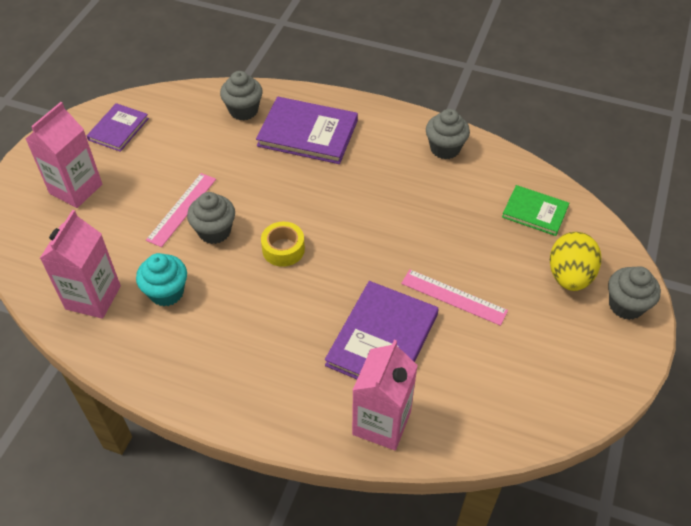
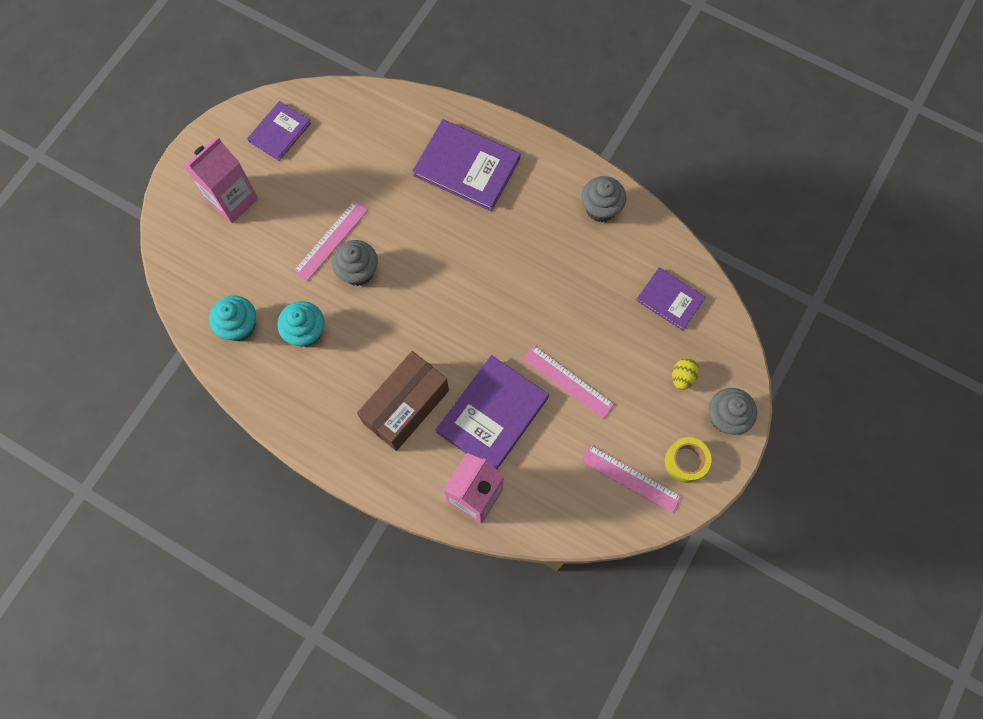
camera: 10 degrees right, 20 degrees up
(93, 297) = (239, 326): pink carton -> turquoise cupcake
(243, 110) = (407, 127): grey cupcake -> none
(283, 249) = (419, 302): yellow tape -> yellow tape (685, 461)
(286, 346) = (406, 406): none -> brown box
(535, 212) = (670, 299): green book -> purple book
(546, 378) = (630, 478): none -> pink ruler
(569, 276) = (682, 377): yellow egg -> yellow egg, size x0.54

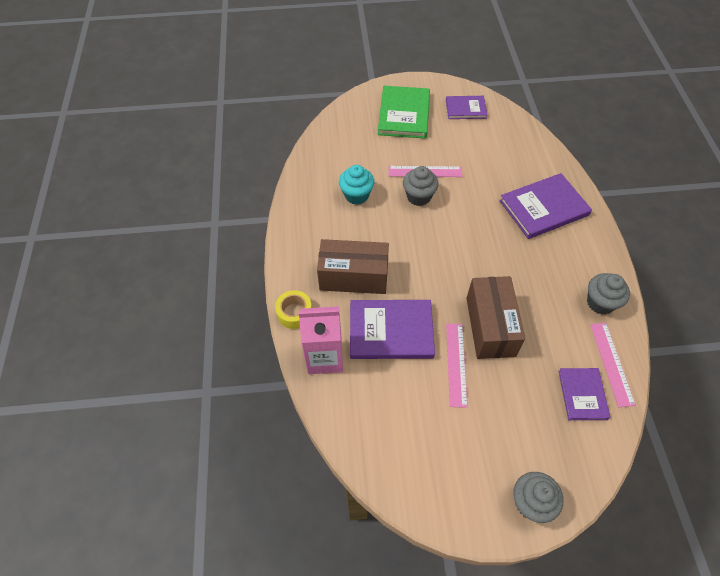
camera: 55 degrees right, 15 degrees down
(232, 200) = (404, 114): pink carton -> green book
(239, 326) = (332, 163): turquoise cupcake -> none
(467, 167) = (544, 208): purple book -> purple book turned 75 degrees clockwise
(553, 322) = (490, 326): none -> brown box
(630, 478) = (420, 458): pink ruler -> pink ruler (611, 363)
(682, 377) = (532, 445): yellow egg -> none
(685, 461) = (468, 493): yellow tape -> yellow tape (294, 313)

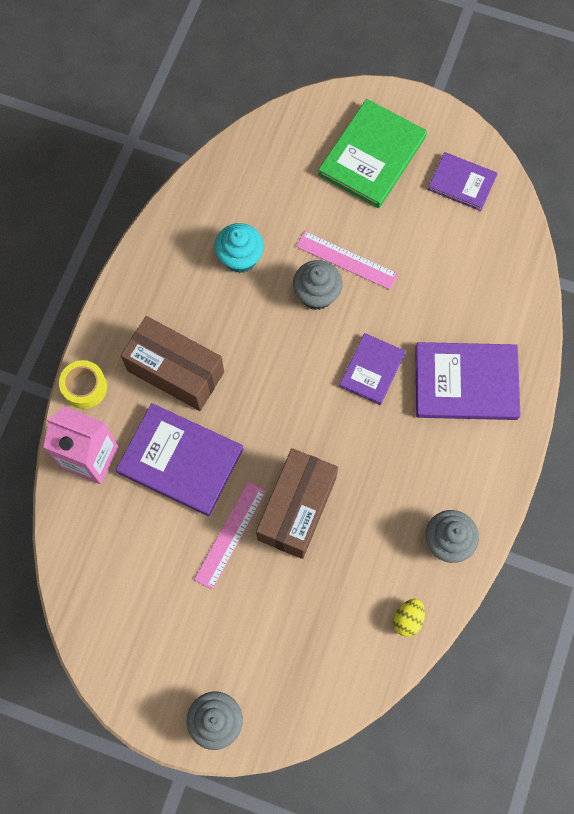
camera: 25 degrees right, 15 degrees up
(582, 395) = (349, 638): purple book -> purple book (372, 370)
(611, 363) = (407, 619): pink ruler -> yellow egg

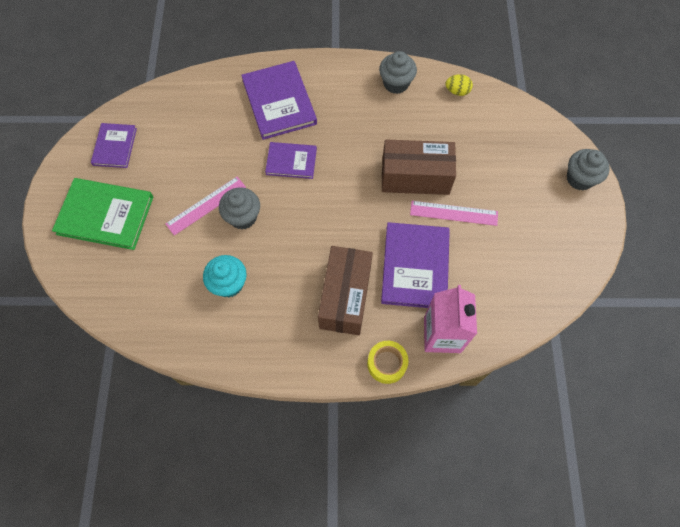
camera: 110 degrees left, 5 degrees down
(346, 260) = (206, 205): pink ruler -> pink ruler turned 45 degrees clockwise

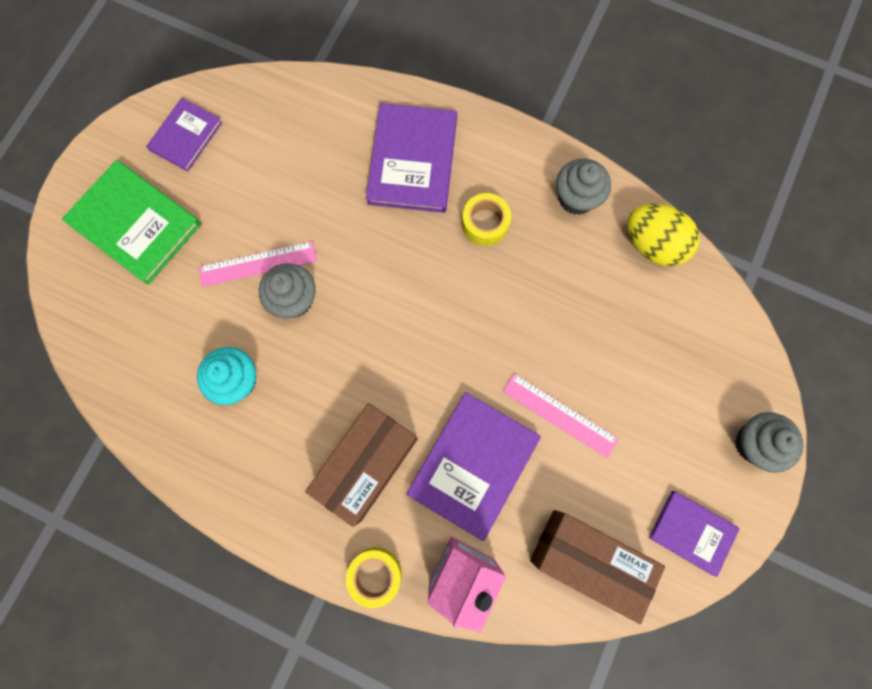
camera: 25 degrees right, 10 degrees up
(291, 161) = (388, 250): purple book -> purple book (692, 532)
(346, 120) = (485, 223): none -> yellow tape
(415, 177) = (535, 342): brown box -> brown box (587, 559)
(457, 91) = (652, 244): yellow egg -> yellow egg, size x1.84

